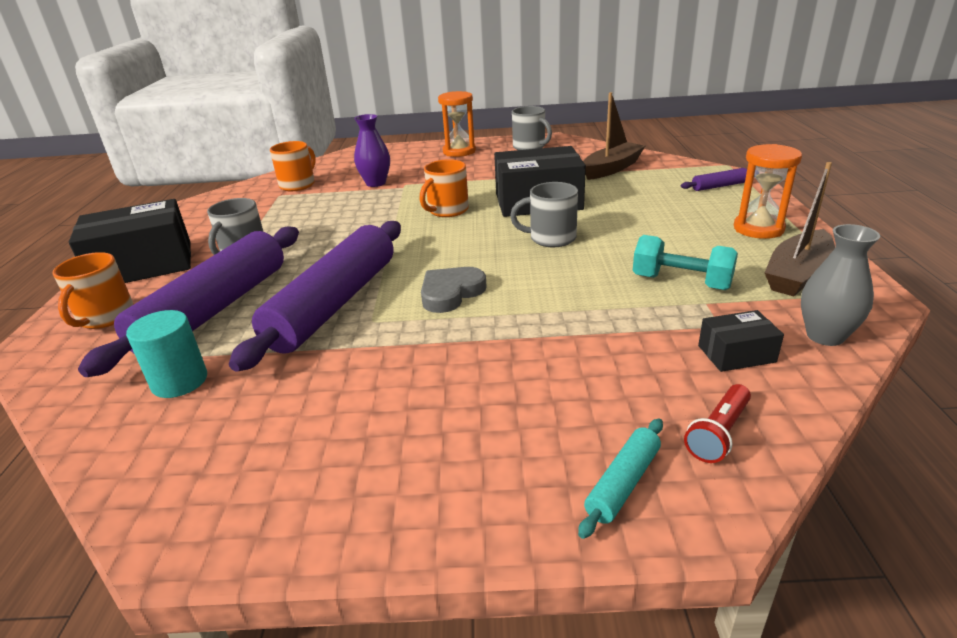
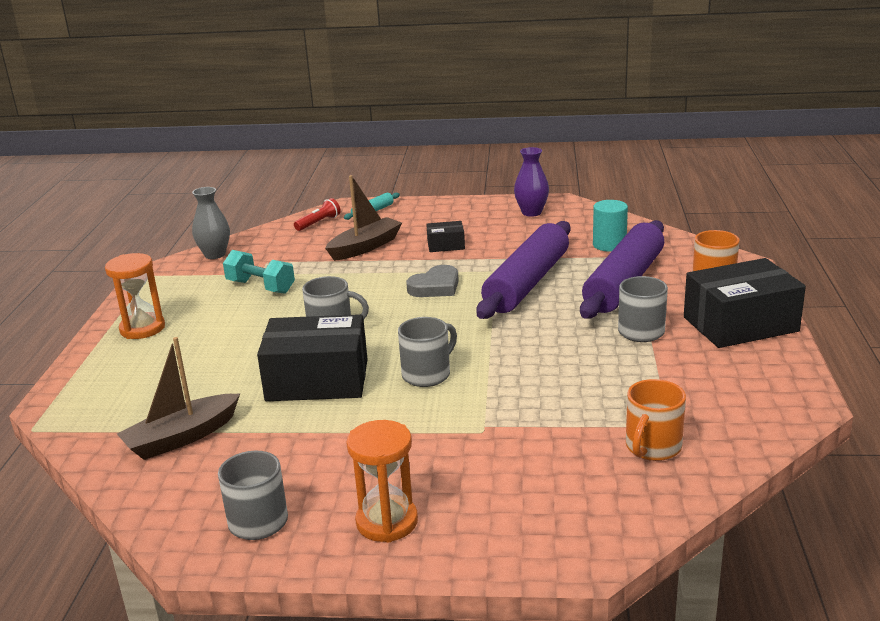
camera: 175 degrees left, 5 degrees down
(376, 183) = (527, 439): purple vase -> purple vase (531, 212)
(447, 210) = (427, 374): orange mug -> grey mug
(719, 186) = (98, 388): purple rolling pin -> none
(736, 354) = (274, 248): black box -> black box (446, 245)
(797, 274) = (174, 289): brown boat -> brown boat (365, 247)

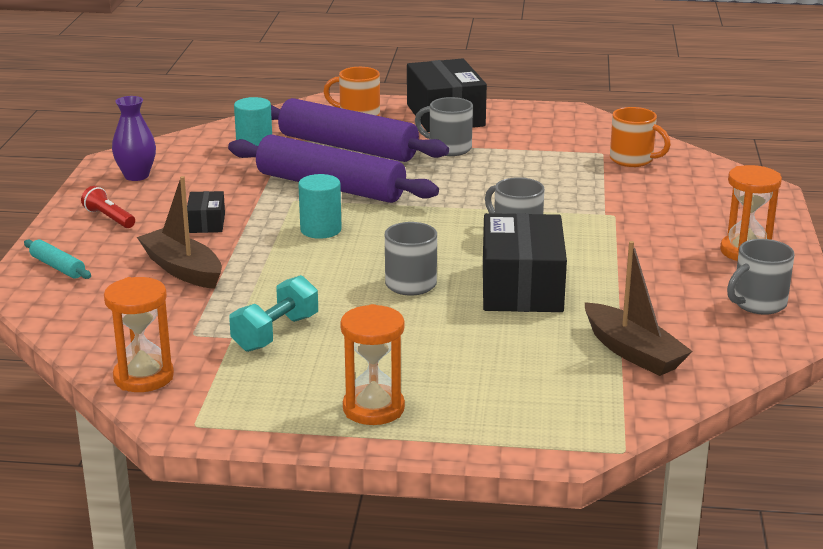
camera: 90 degrees left, 0 degrees up
(215, 255) = (143, 377): grey vase -> orange hourglass
(318, 223) = (72, 303): red flashlight -> red flashlight (109, 218)
(435, 287) = (320, 230): grey heart -> turquoise cylinder

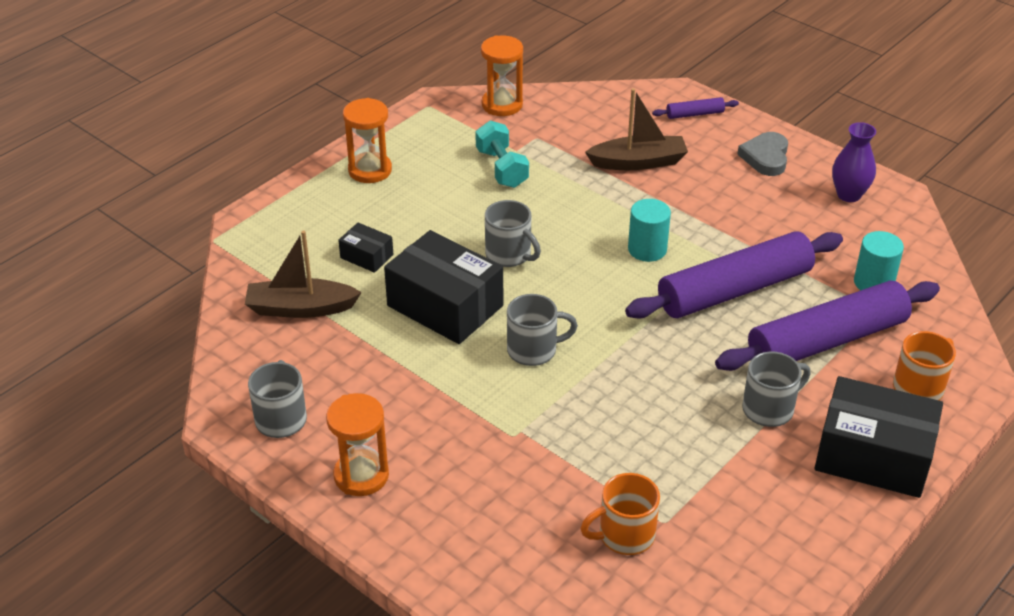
camera: 125 degrees right, 15 degrees up
(57, 267) = (695, 114): turquoise rolling pin -> purple rolling pin
(109, 218) = (765, 157): red flashlight -> grey heart
(206, 223) = (714, 198): black box -> black box (366, 256)

